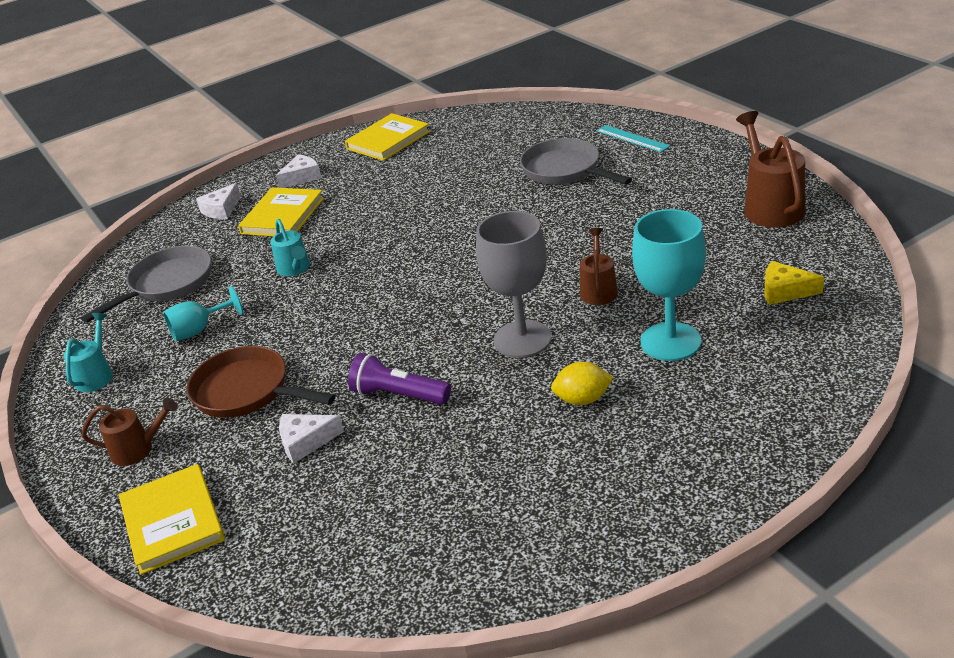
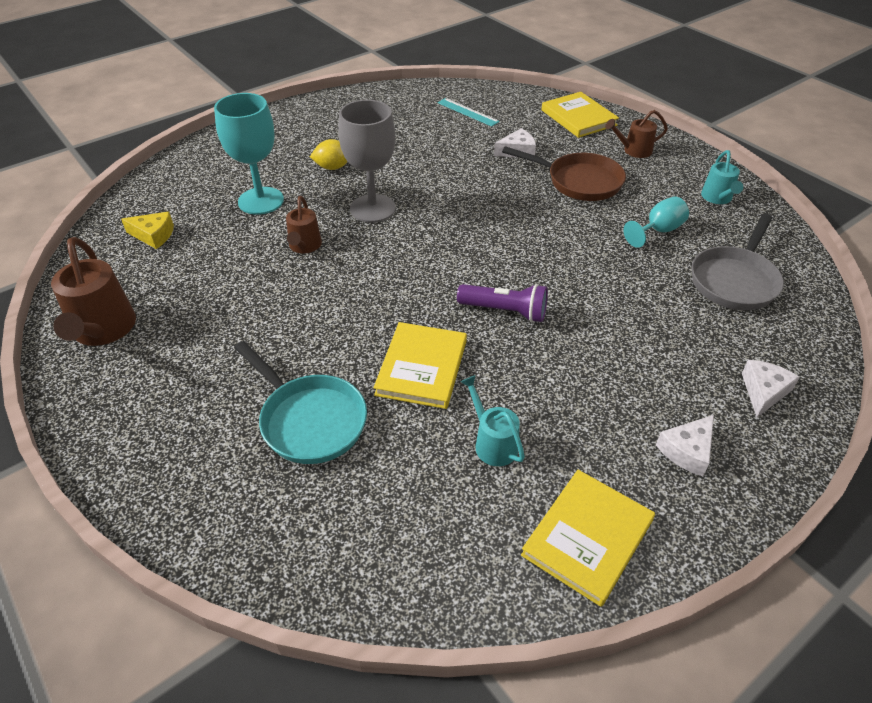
camera: 170 degrees right, 10 degrees up
(283, 216) = (667, 371): yellow book -> yellow book (421, 368)
(295, 269) = (604, 289): turquoise watering can -> turquoise watering can (492, 442)
(398, 395) = (462, 175): purple flashlight -> purple flashlight (505, 311)
(565, 170) = (309, 420): grey pan -> turquoise pan
(632, 138) = (201, 484): turquoise ruler -> turquoise ruler (467, 112)

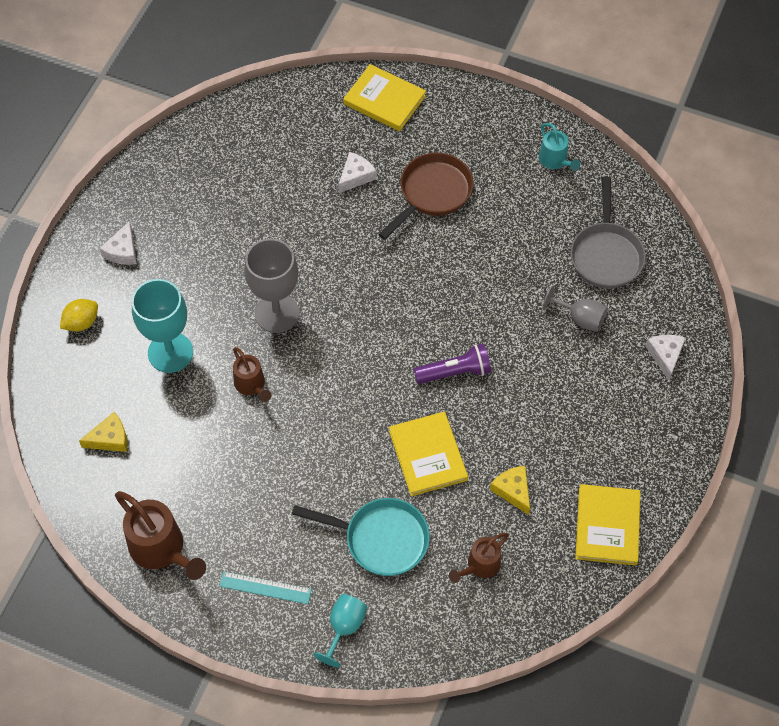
camera: 30 degrees left, 15 degrees up
(333, 167) = (202, 278): yellow lemon -> yellow lemon (81, 323)
(467, 112) = (275, 139): turquoise ruler -> turquoise ruler (265, 587)
(492, 442) = (513, 490): turquoise watering can -> yellow cheese
(579, 181) = (432, 193): brown pan -> brown pan turned 45 degrees counterclockwise
(633, 151) = (457, 128): brown watering can -> brown watering can (479, 566)
(658, 231) = (526, 225): turquoise goblet -> turquoise goblet (344, 627)
(674, 320) = (580, 318): none -> grey goblet
(687, 450) = (637, 431): white cheese -> white cheese (122, 251)

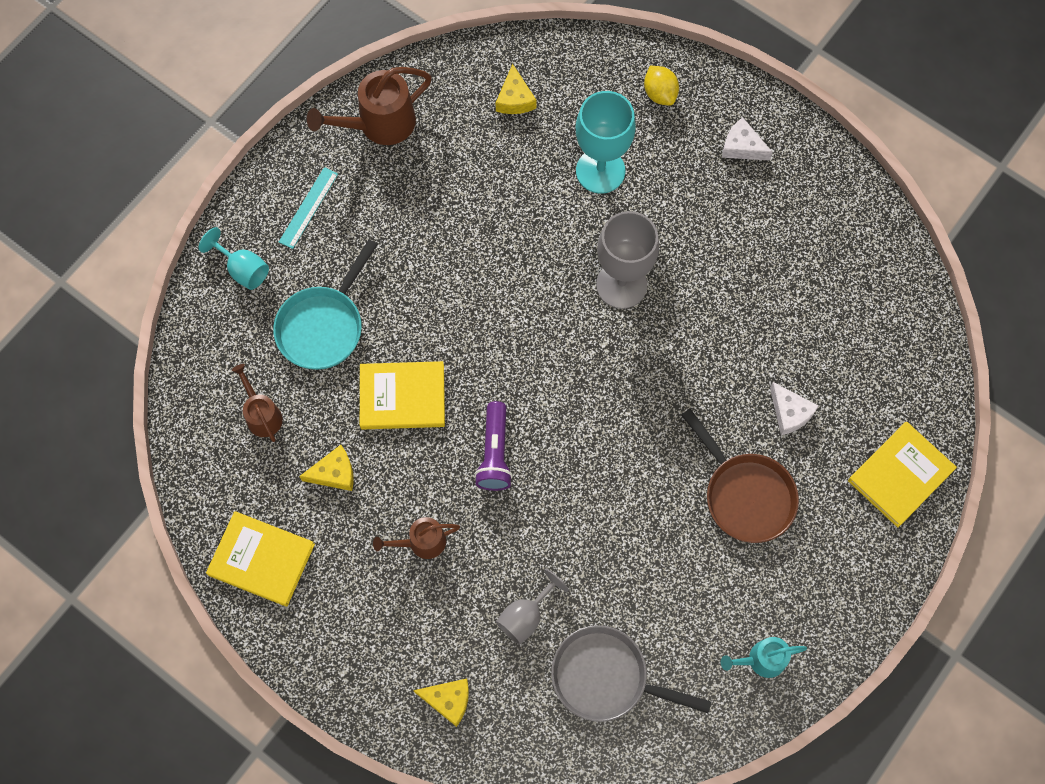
camera: 105 degrees right, 10 degrees up
(252, 385) = (538, 241): brown watering can -> brown watering can (421, 542)
(665, 356) = (448, 700): white cheese -> yellow cheese

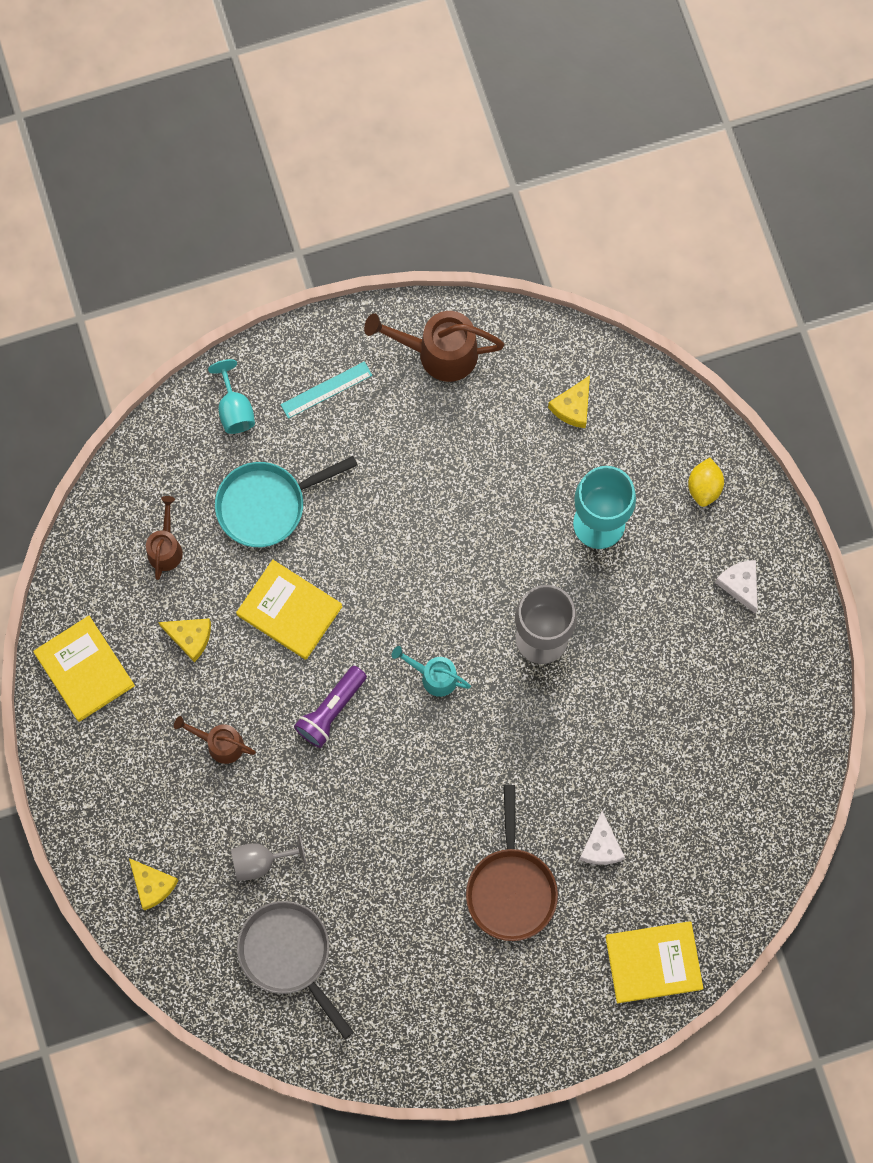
camera: 35 degrees right, 5 degrees up
(761, 660) = (422, 1029): turquoise watering can -> turquoise watering can (433, 676)

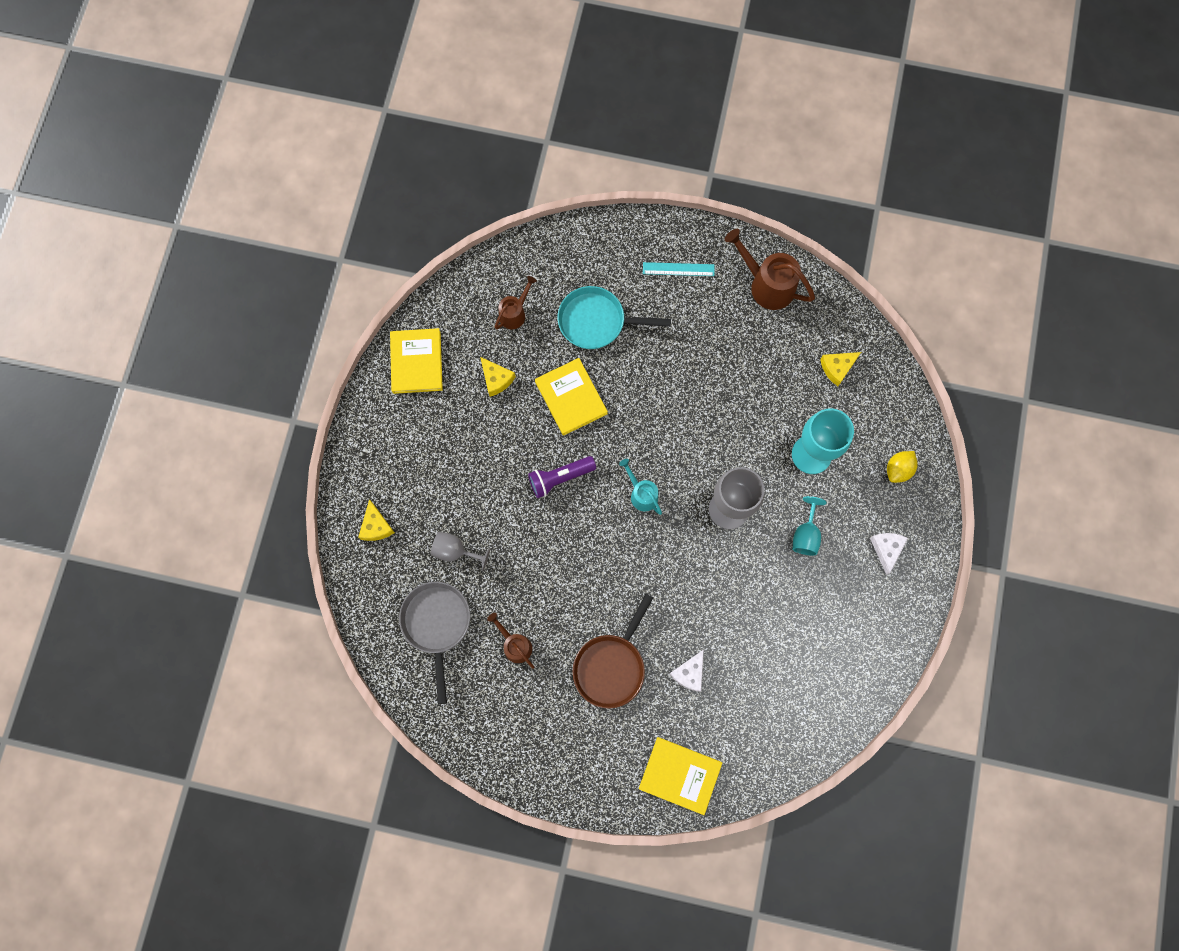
camera: 30 degrees right, 0 degrees up
(219, 743) = (474, 458): brown watering can -> brown watering can (514, 644)
(234, 409) = (611, 249): turquoise goblet -> turquoise goblet (805, 535)

